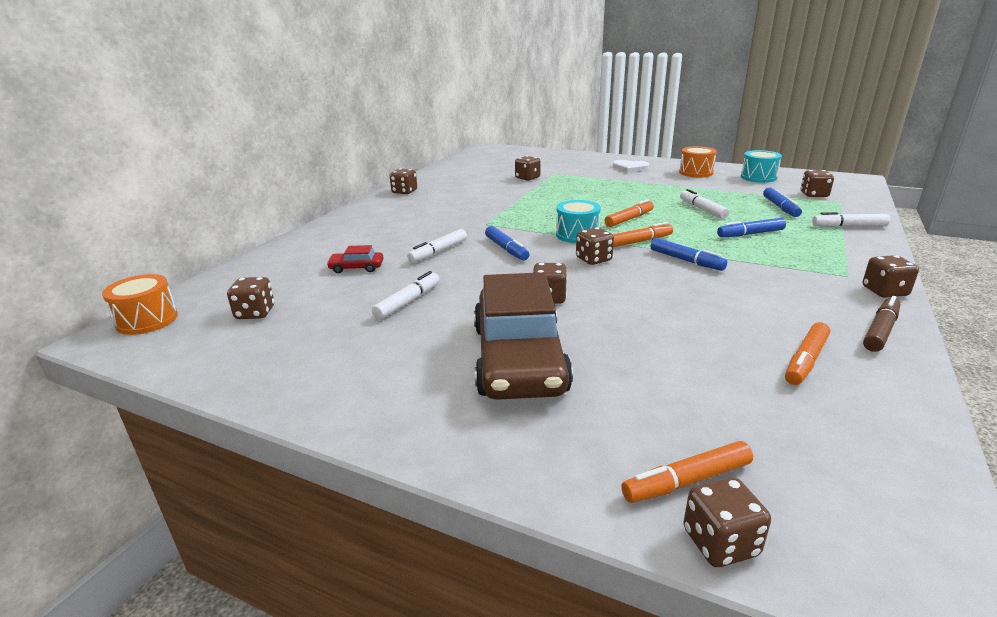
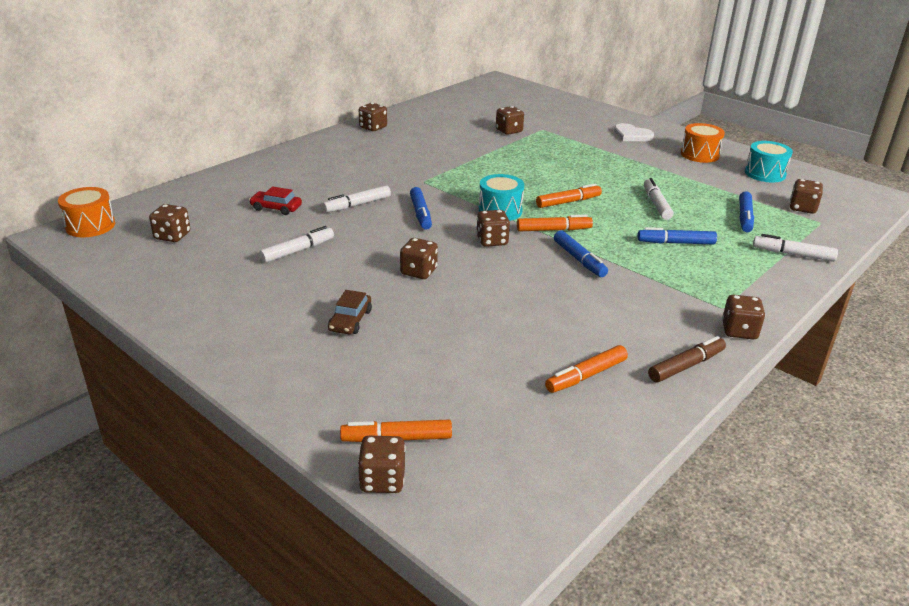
camera: 15 degrees right, 5 degrees up
(518, 358) = (350, 320): brown car -> brown car, size x0.40

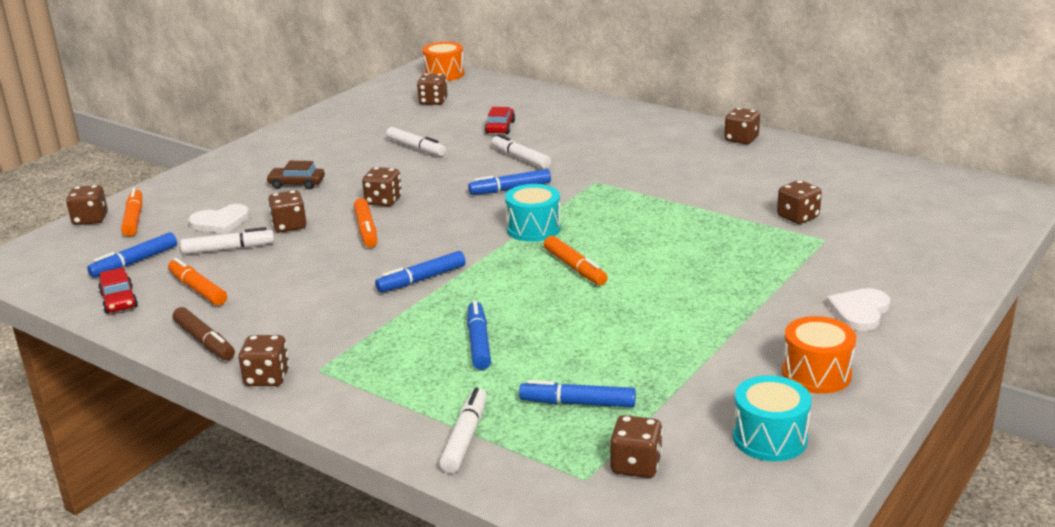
camera: 85 degrees right, 5 degrees down
(430, 369) = (220, 222): none -> white heart
(492, 241) = (456, 230): brown dice -> brown dice (289, 226)
(518, 426) = (135, 262): none -> blue marker
(553, 230) = (493, 262): orange marker -> orange marker (366, 230)
(606, 429) = (119, 300): none -> red car
(656, 204) = (594, 330): white marker -> white marker (228, 249)

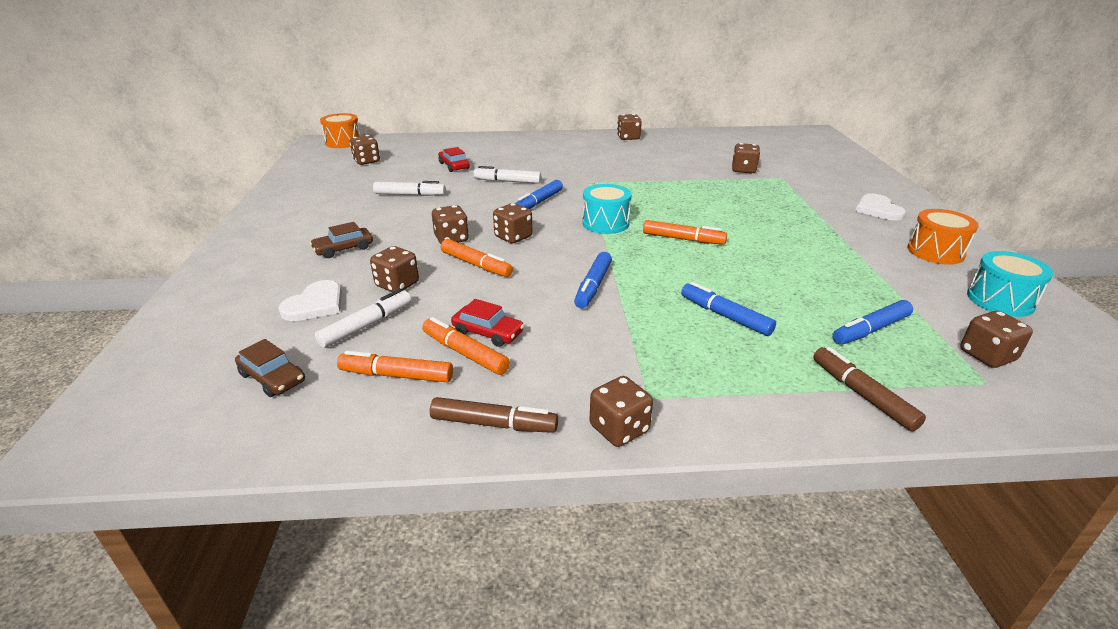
camera: 40 degrees left, 5 degrees up
(90, 219) = (137, 354): brown dice -> brown dice (513, 237)
(119, 300) = (316, 426): red car -> red car (488, 332)
(134, 219) = (200, 335): orange marker -> orange marker (465, 353)
(135, 262) = (272, 378): blue marker -> brown car
(465, 437) = (862, 395): white marker -> brown marker

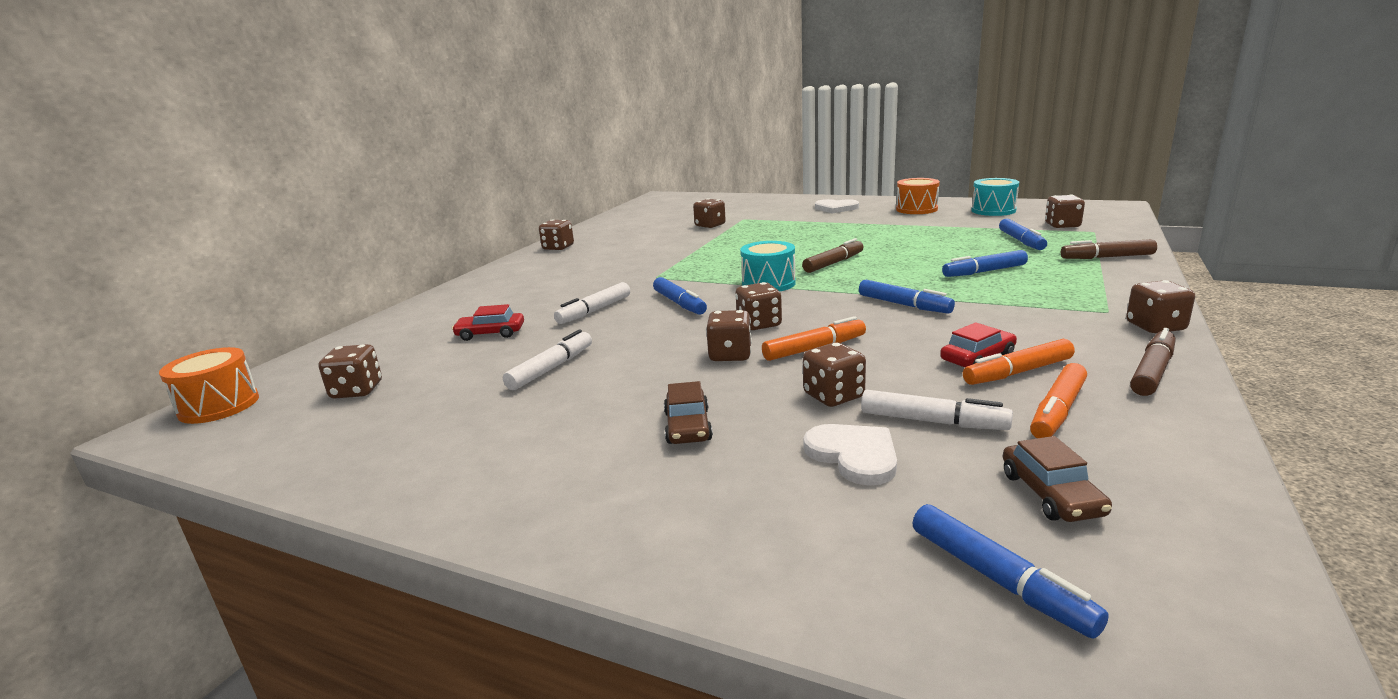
camera: 60 degrees left, 10 degrees down
(183, 365) = (998, 580): none -> blue marker
(272, 378) = (1051, 494): brown car -> brown car turned 105 degrees clockwise
(367, 325) = (933, 421): white marker -> white marker turned 135 degrees clockwise
(683, 239) = (833, 263): orange marker -> brown marker

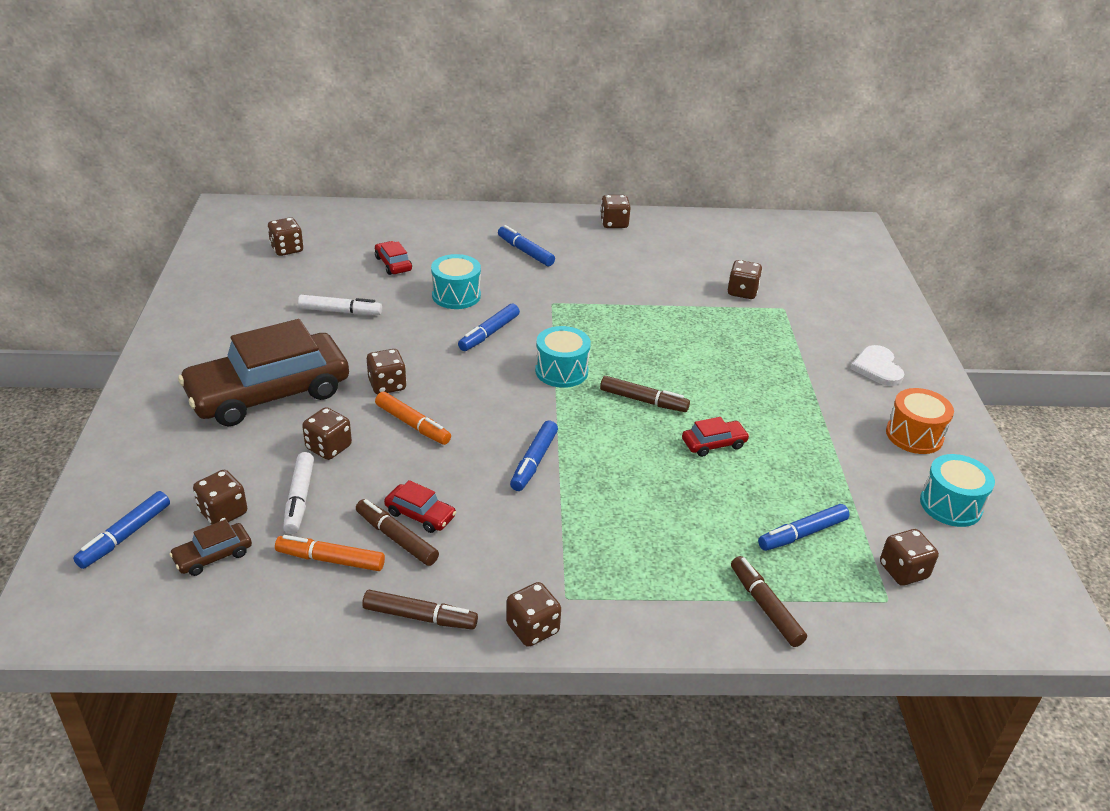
camera: 60 degrees right, 15 degrees up
(219, 406) = (256, 211): orange drum -> none
(594, 311) = (456, 295): white marker -> turquoise drum
(687, 426) = (269, 393): brown car -> brown car, size x2.49
(759, 324) = (456, 386): brown dice -> brown dice (223, 512)
(854, 455) = (245, 468): white heart -> none
(904, 250) = (714, 444): none -> red car
(984, 272) = (661, 508): blue marker -> blue marker (525, 251)
(1018, 372) = (396, 538): orange marker -> brown marker

